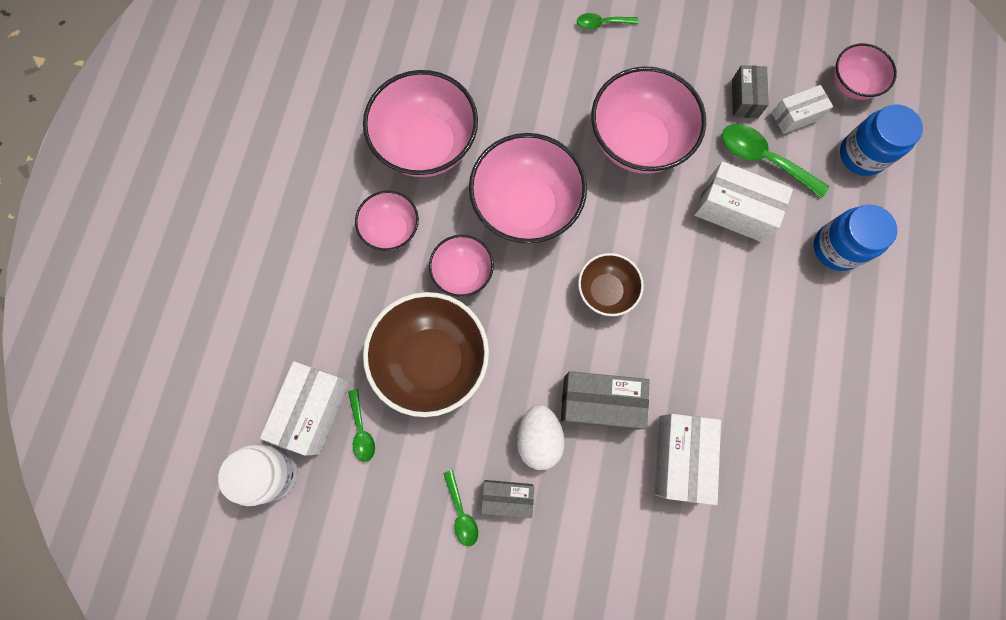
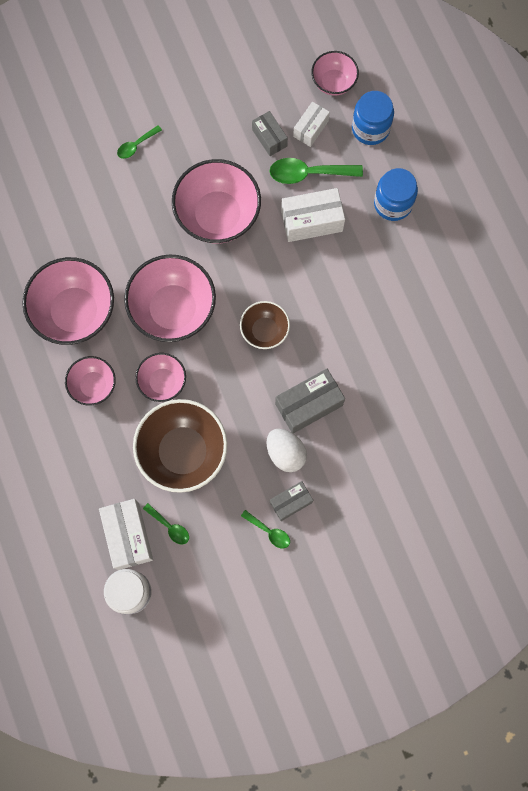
camera: 35 degrees left, 0 degrees up
(680, 457) = (380, 404): white box -> none

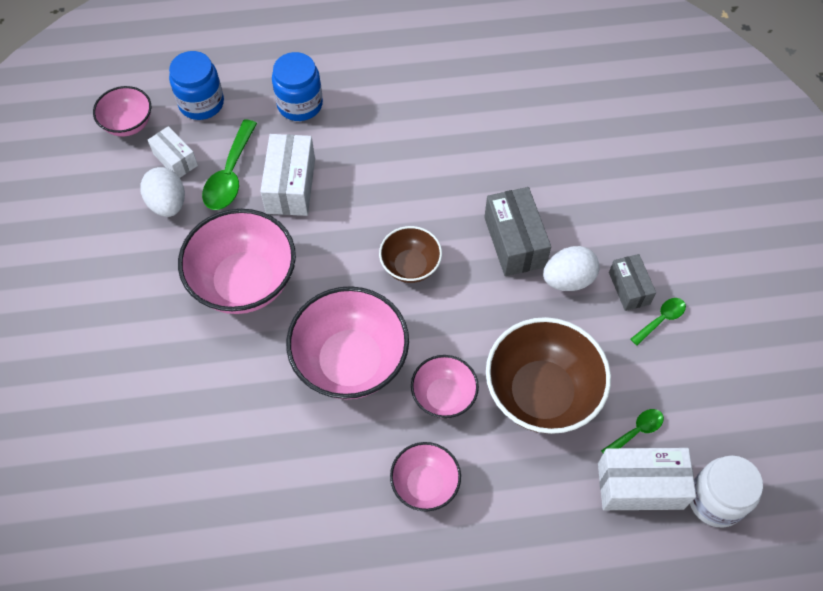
camera: 75 degrees left, 15 degrees down
(75, 312) = (314, 486): pink bowl -> none
(136, 145) = (110, 355): green spoon -> none
(269, 138) = (168, 204): grey box -> white egg

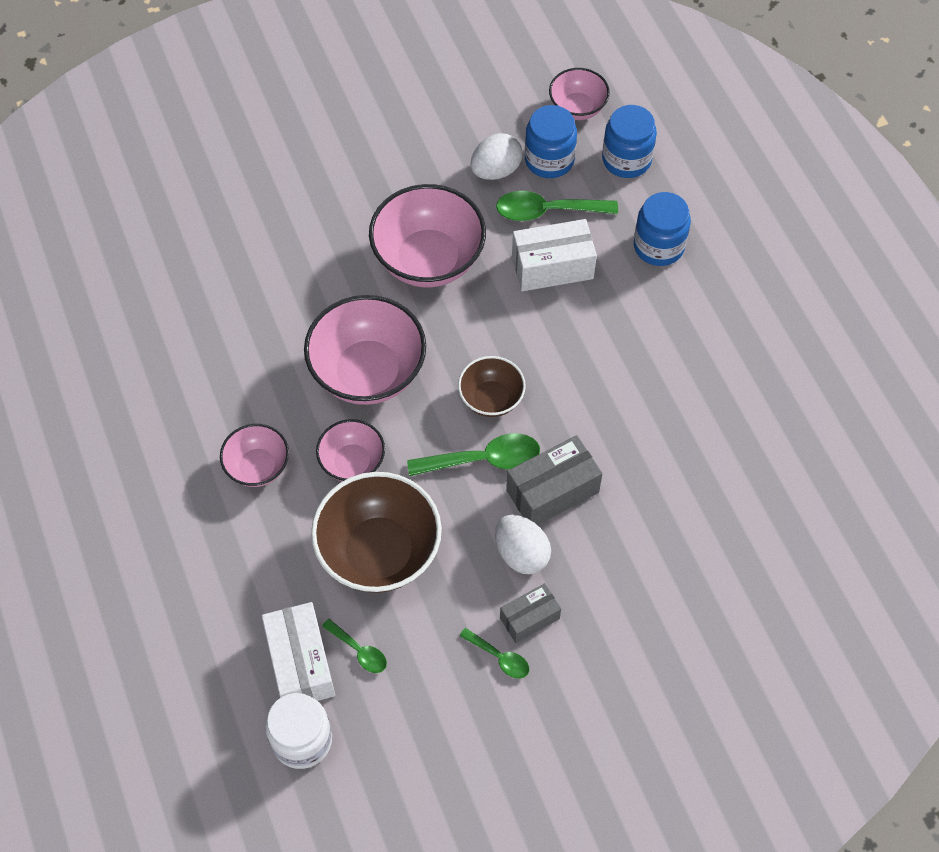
camera: 75 degrees right, 0 degrees up
(175, 159) = (549, 160): white box -> blue jar
(470, 286) = (484, 460): none -> green spoon

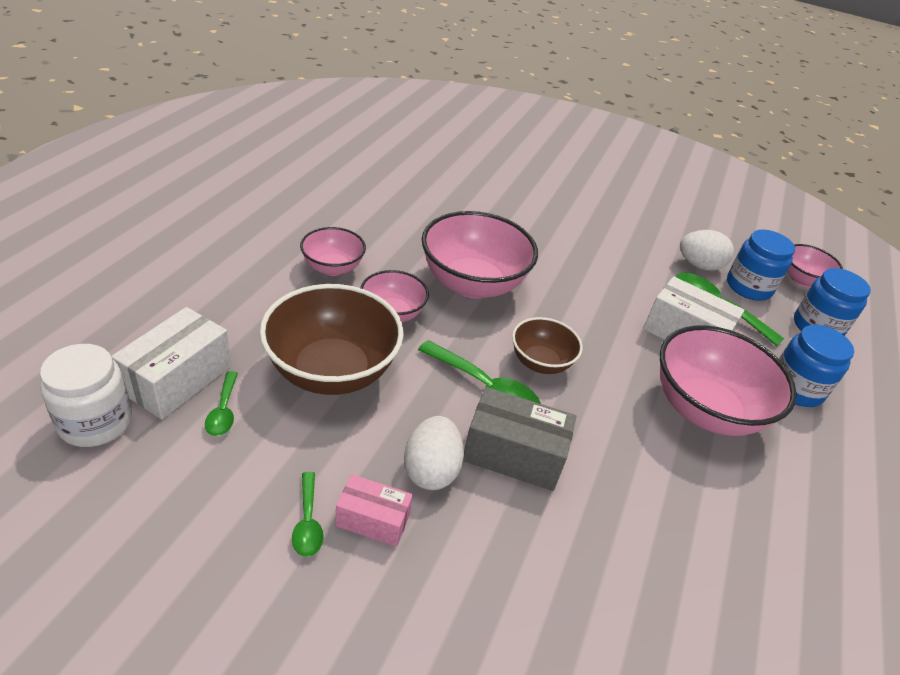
camera: 40 degrees right, 20 degrees down
(428, 260) = (592, 268): pink bowl -> pink bowl (705, 410)
(529, 618) = (373, 520): grey box -> pink box

